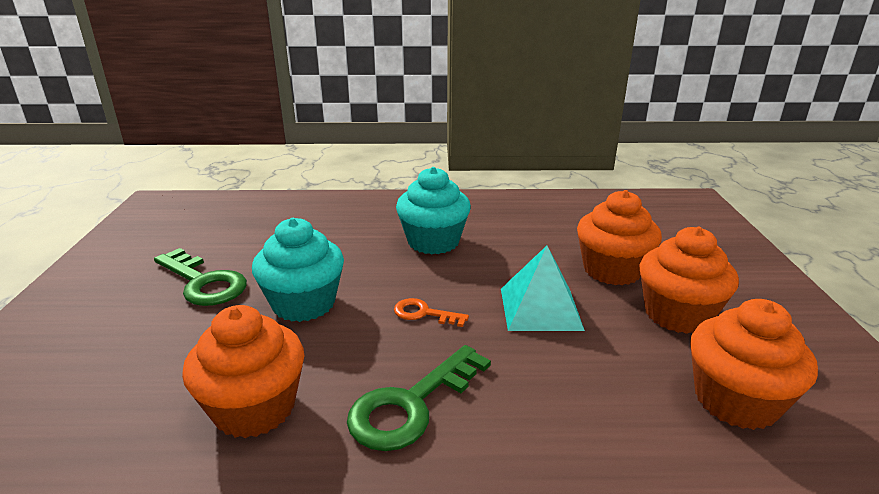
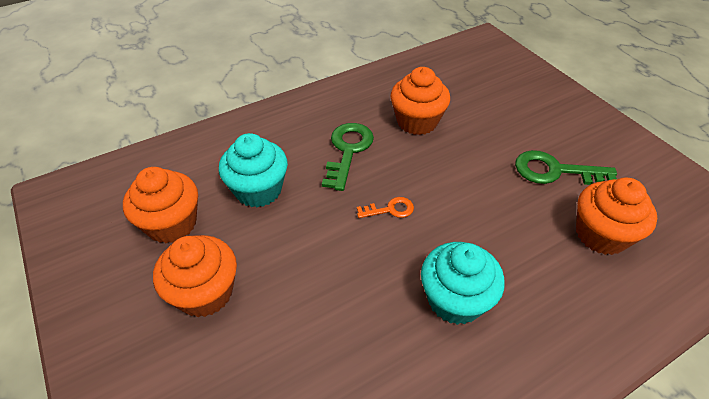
camera: 150 degrees right, 20 degrees up
(304, 303) = (472, 183): turquoise cupcake -> turquoise cupcake (258, 190)
(540, 308) = (313, 251): turquoise pyramid -> none
(612, 270) = (269, 334): orange cupcake -> orange cupcake (601, 234)

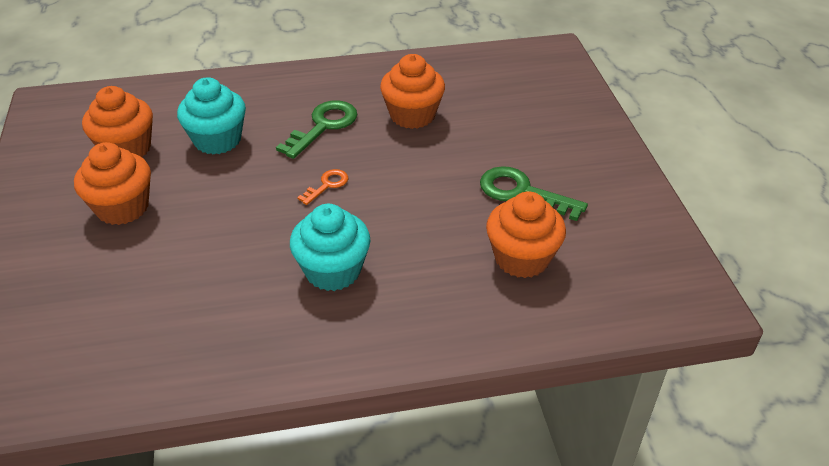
camera: 20 degrees right, 5 degrees down
(390, 209) = (327, 185): orange key -> orange key turned 60 degrees counterclockwise

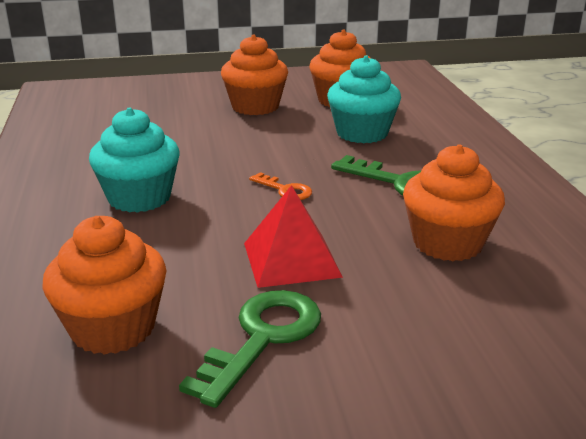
camera: 90 degrees right, 15 degrees down
(434, 181) = (291, 259): none -> red pyramid

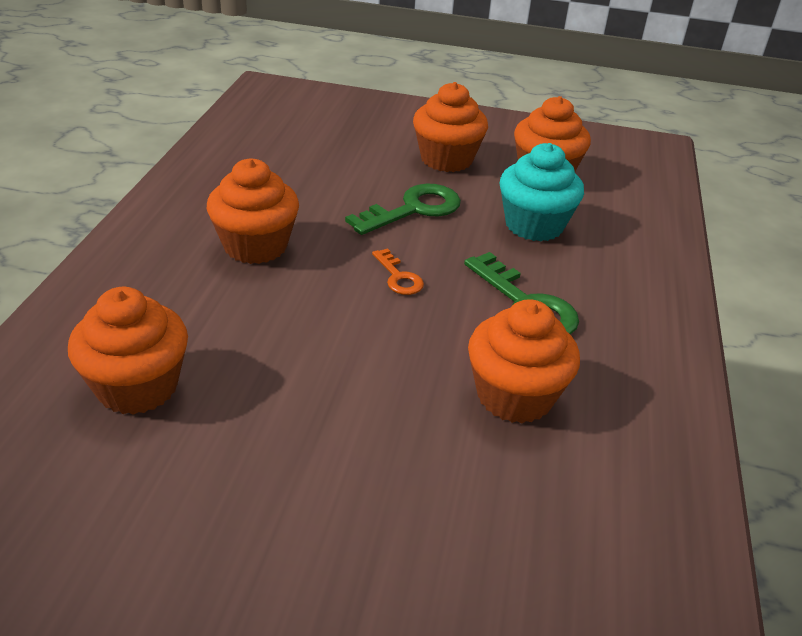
camera: 20 degrees right, 10 degrees up
(139, 198) = (255, 246): turquoise cupcake -> orange cupcake
(263, 338) = (254, 443): green key -> green key (413, 209)
(291, 259) = (344, 364): red pyramid -> none

